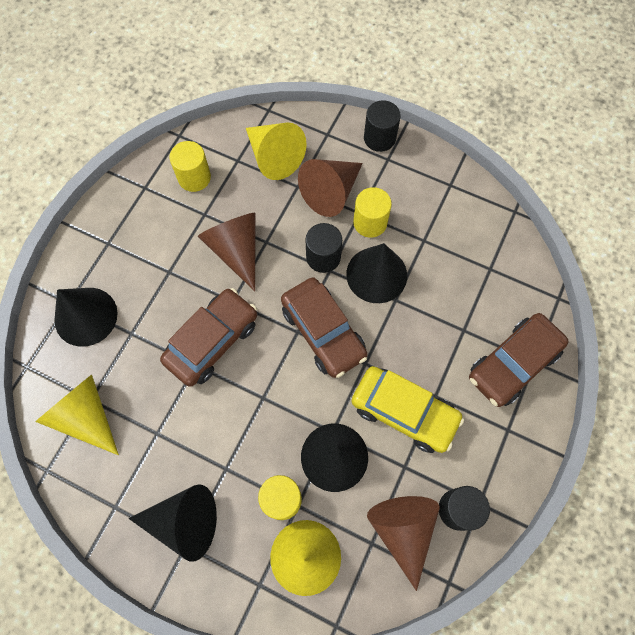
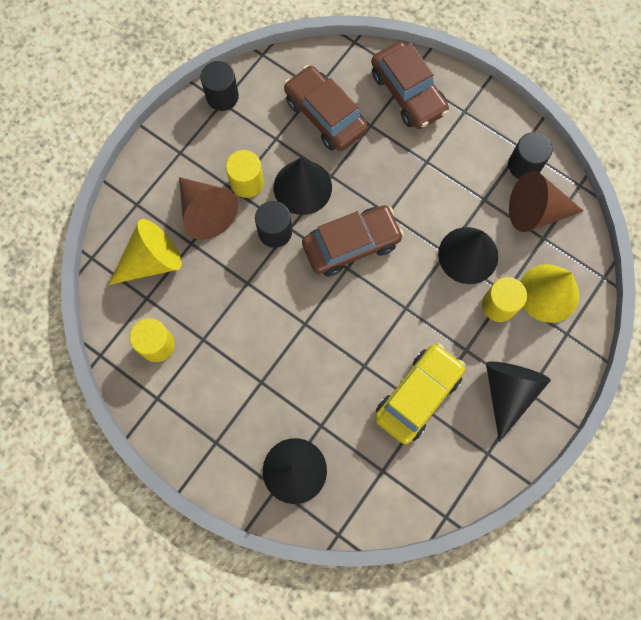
camera: 80 degrees left, 5 degrees up
(85, 416) = (398, 476): yellow cone -> none
(212, 341) = (343, 347): brown car -> brown car (325, 115)
(236, 250) = (250, 313): brown cone -> none
(379, 138) = (154, 155): black cylinder -> black cylinder (222, 96)
(404, 412) = (437, 190): yellow car -> yellow car (418, 395)

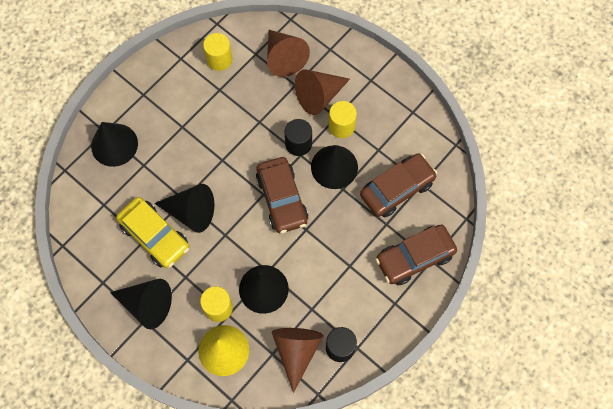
camera: 95 degrees right, 5 degrees down
(151, 261) = (284, 58): yellow cone -> brown cone
(222, 96) = (418, 112): black cylinder -> none
(380, 353) = (191, 212): none -> black cone

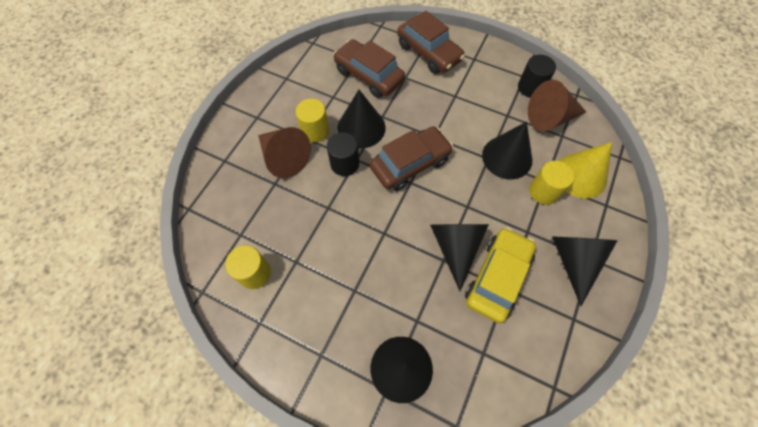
camera: 105 degrees left, 5 degrees down
(284, 58) = (242, 203): brown cone -> none

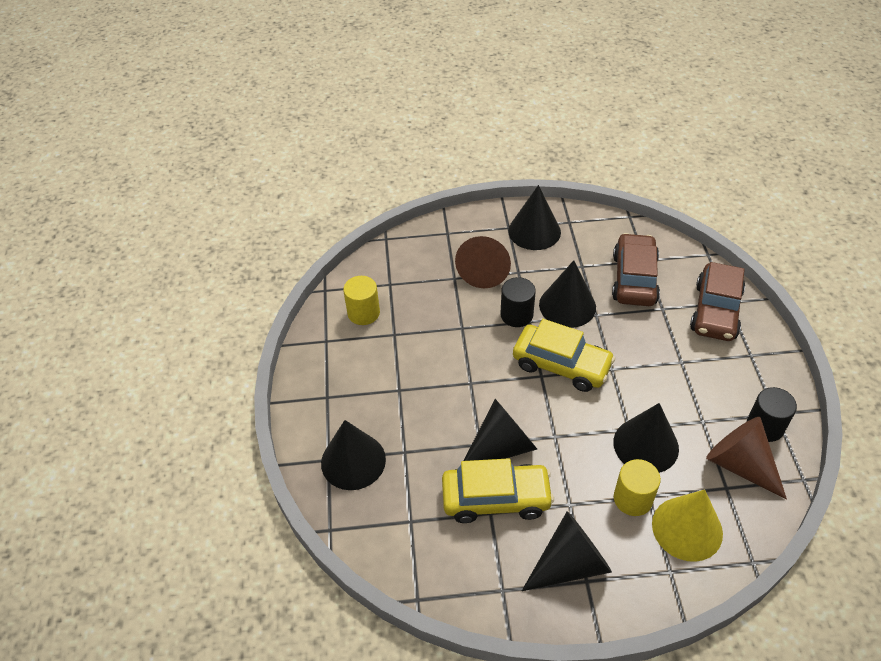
camera: 60 degrees right, 15 degrees down
(275, 104) = (534, 231): none -> black cone
(315, 131) = (532, 274): yellow cylinder -> none
(410, 164) = (561, 365): brown car -> yellow car

